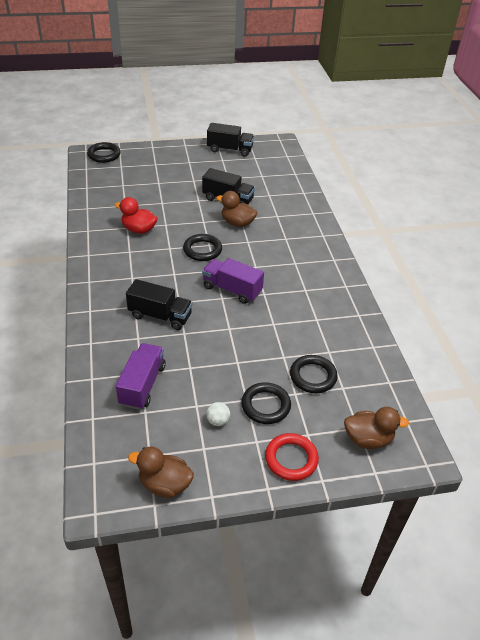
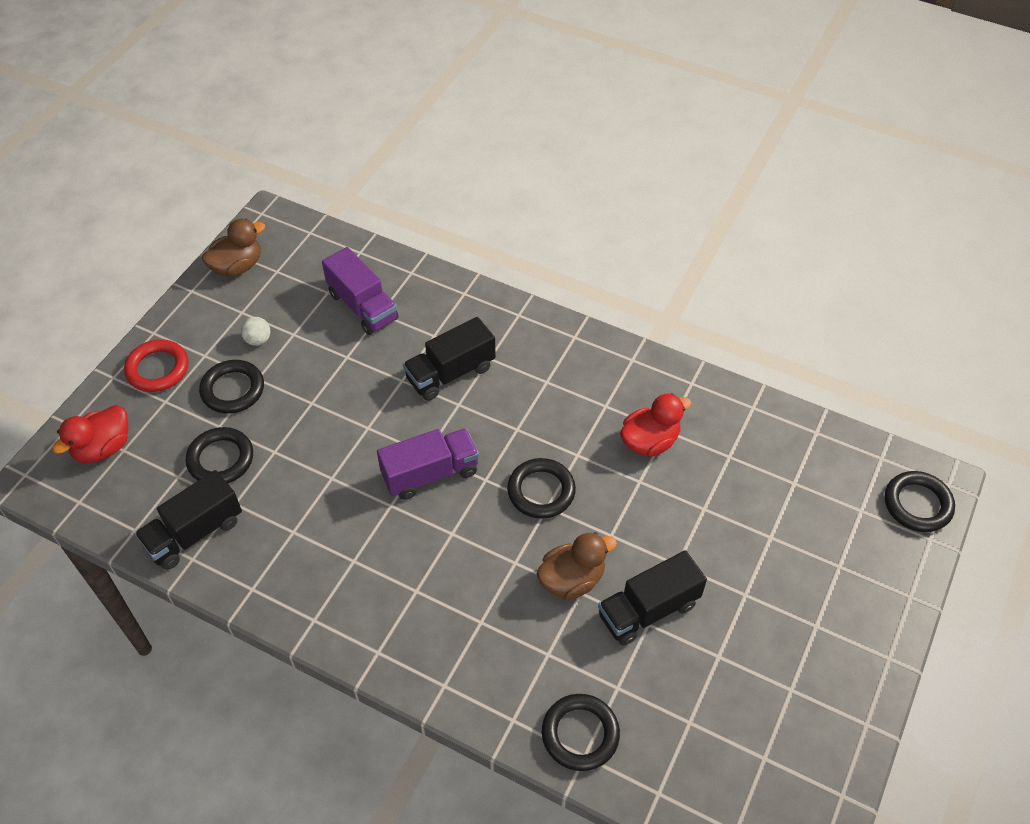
camera: 130 degrees right, 10 degrees up
(230, 150) = (825, 731): black truck -> black truck (194, 533)
(297, 196) = (580, 734): none -> black ring
(368, 439) = (103, 448): brown duck -> red duck

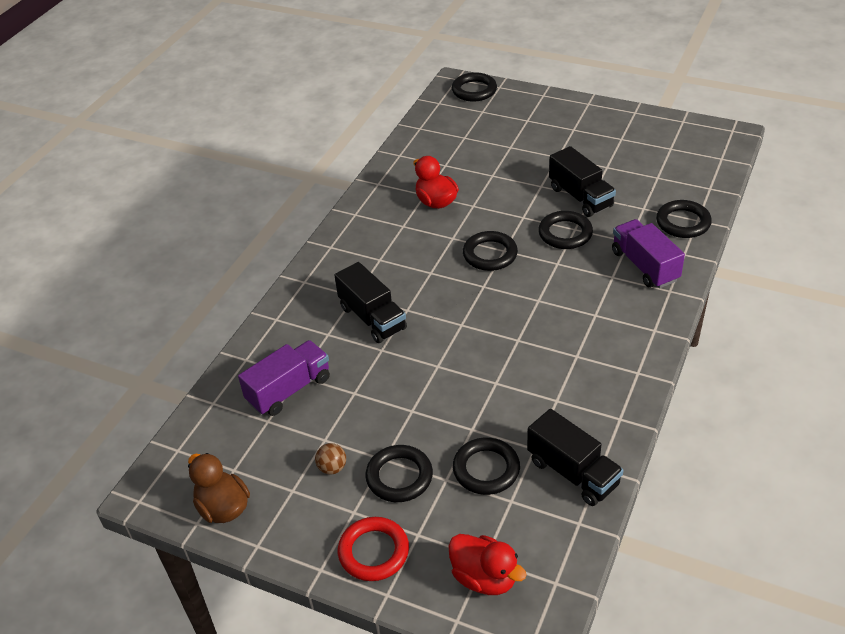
camera: 90 degrees left, 10 degrees down
(258, 340) = (332, 468): white ball -> brown ball
(430, 474) = (482, 319): purple truck -> purple truck (644, 266)
(572, 579) = (565, 233): brown duck -> black ring

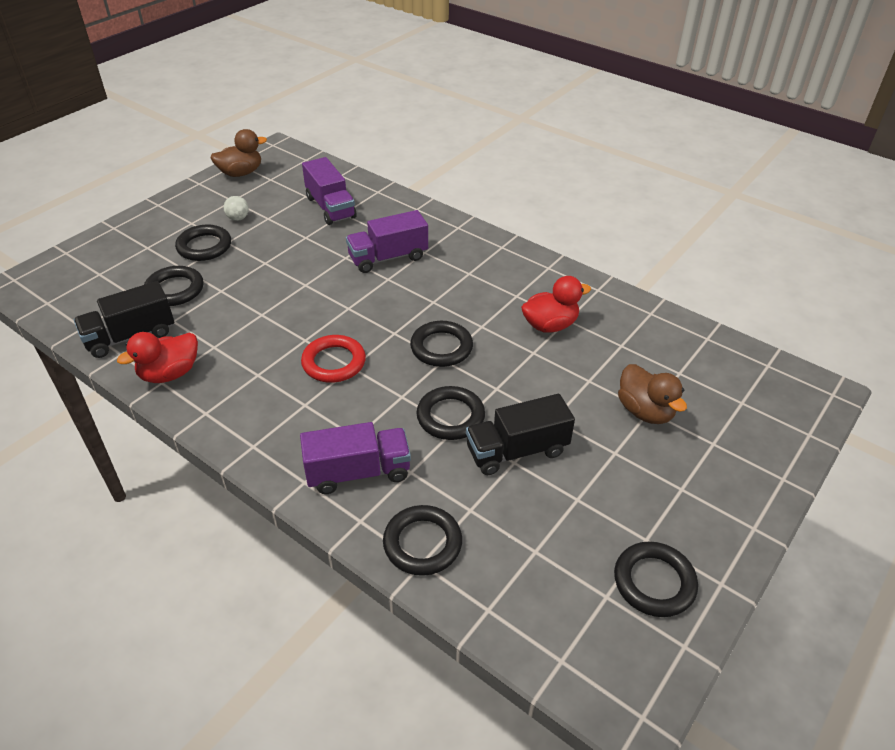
camera: 100 degrees right, 0 degrees up
(332, 468) = (238, 218): brown ball -> white ball
(372, 318) = (388, 258): black truck -> purple truck
(373, 552) = (151, 226): red ring -> red ring (334, 362)
(474, 90) = (799, 405): black ring -> black ring (654, 582)
(484, 577) = (84, 270): red duck -> red duck (170, 374)
(511, 148) = (645, 411): none -> brown duck

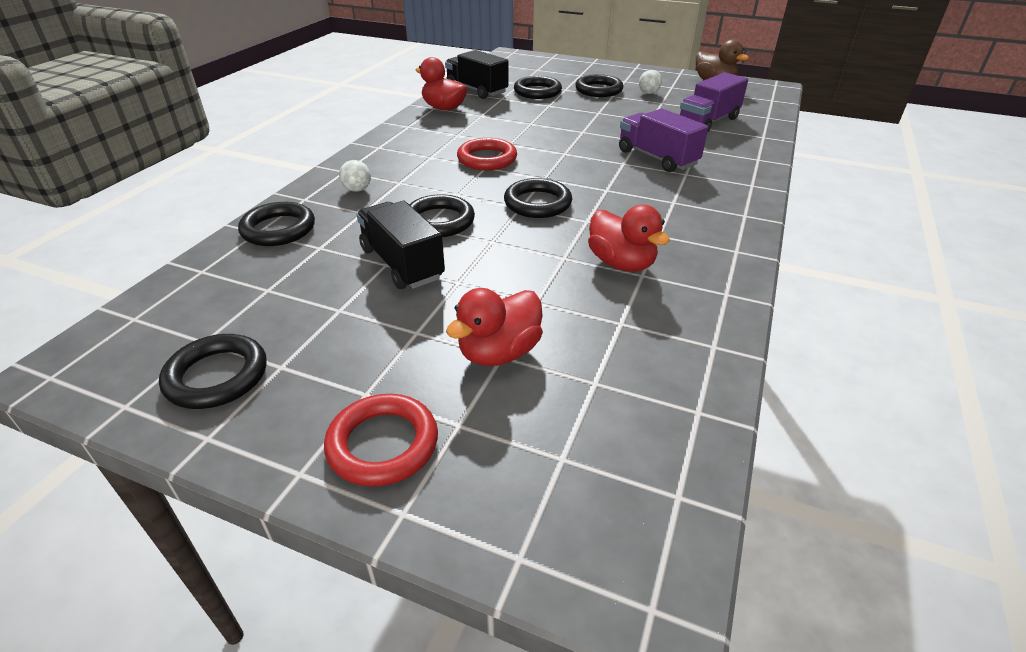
camera: 75 degrees right, 5 degrees down
(358, 472) = (357, 190): purple truck -> white ball
(645, 411) = (499, 352): brown duck -> red duck
(729, 483) = (383, 444): none -> red ring

